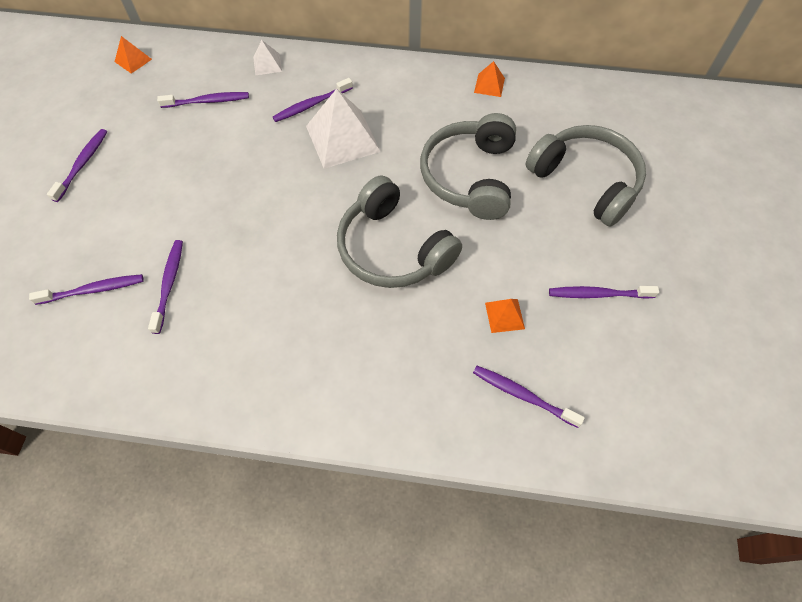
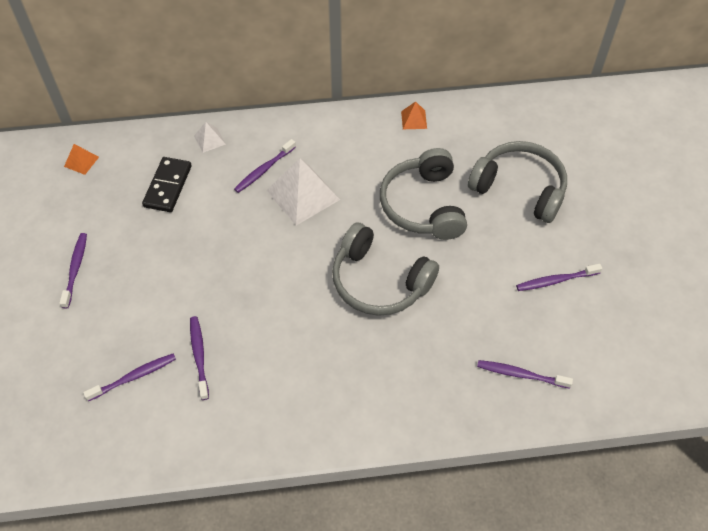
camera: 15 degrees left, 5 degrees down
(207, 101) = (168, 186): purple toothbrush -> black domino
(504, 315) = (487, 315): orange pyramid -> none

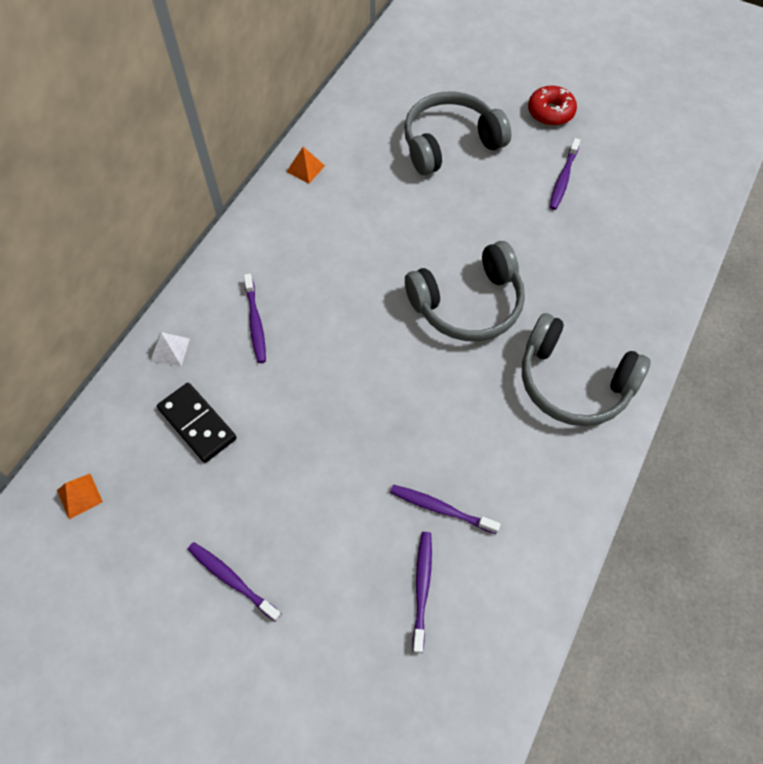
camera: 55 degrees left, 5 degrees up
(302, 195) = (316, 307): white pyramid -> none
(423, 205) = (410, 220): grey headphones -> grey headphones (573, 382)
(520, 374) = (637, 259): purple toothbrush -> none
(618, 236) = (550, 112): none -> red donut

